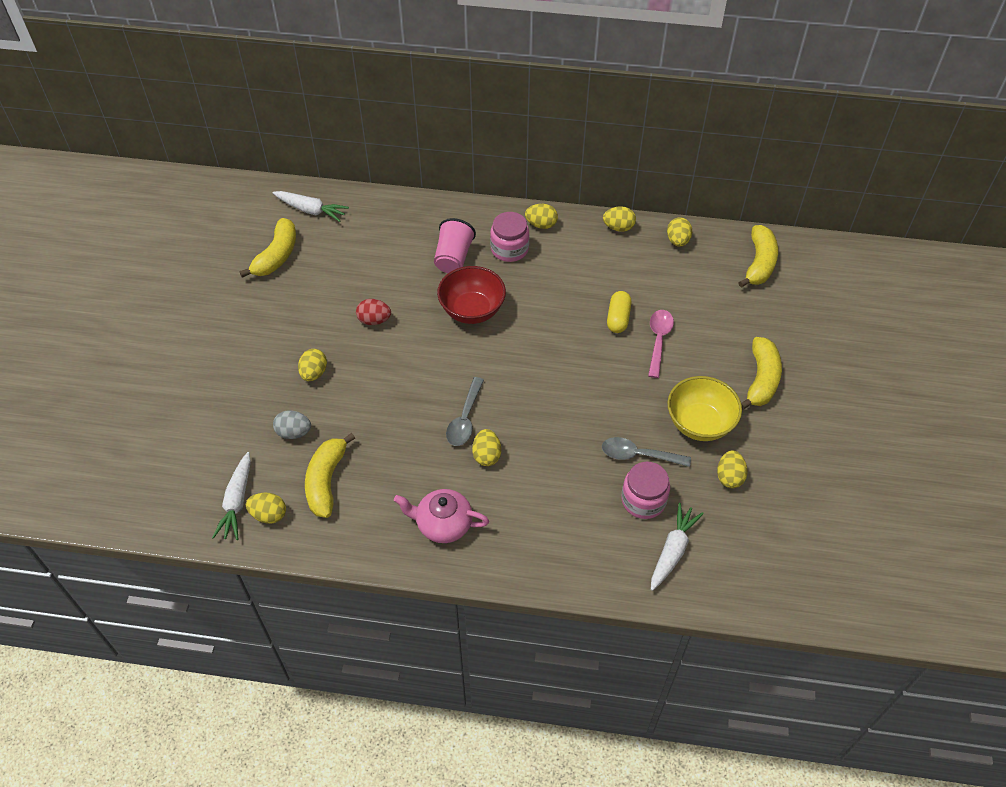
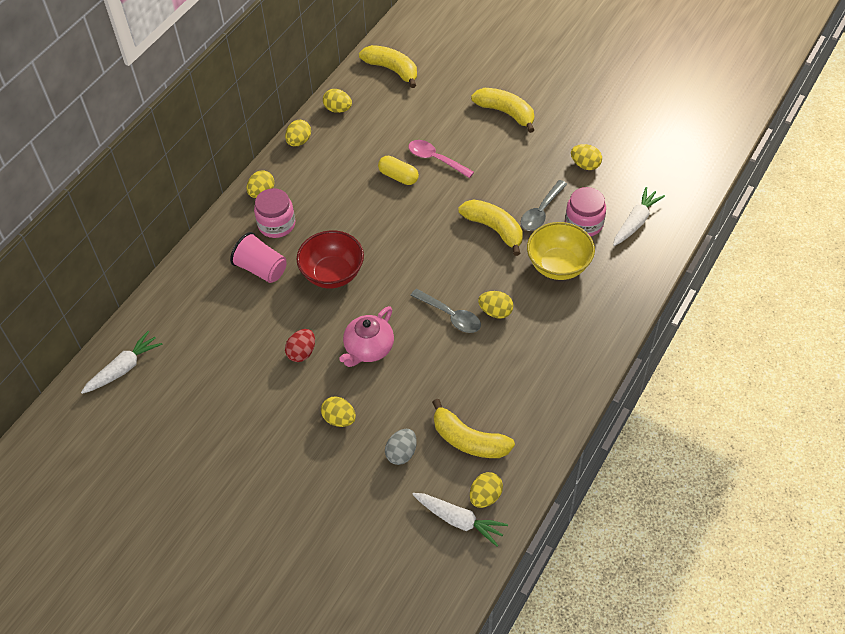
camera: 65 degrees left, 0 degrees up
(276, 256) = (168, 414): yellow banana -> yellow banana (494, 229)
(443, 524) = (551, 364): pink teapot -> pink teapot (368, 349)
(672, 551) = (635, 222): white carrot -> white carrot turned 75 degrees clockwise
(699, 423) = (529, 164): yellow bowl -> yellow bowl (558, 266)

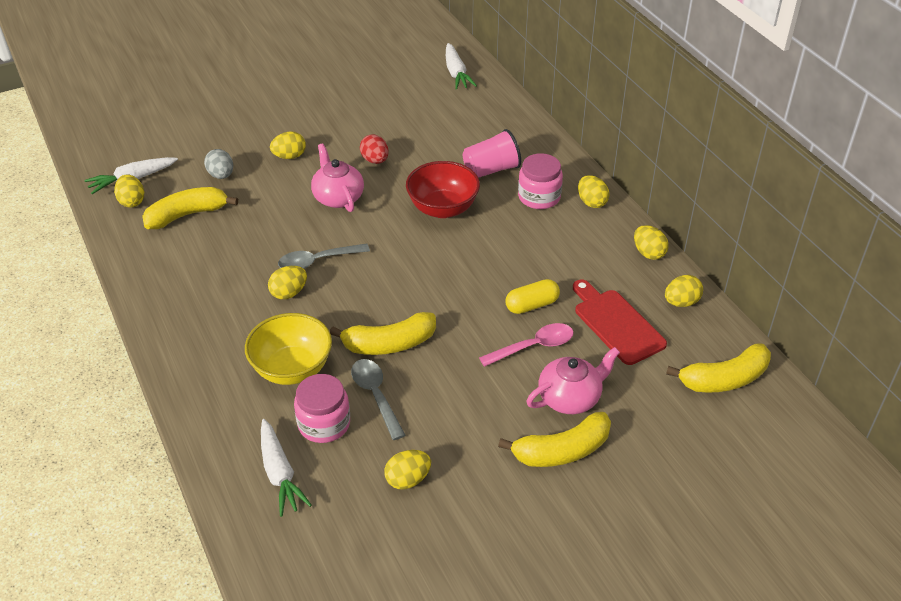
camera: 120 degrees right, 10 degrees down
(383, 130) = (616, 324): none -> red cutting board
(463, 126) = (570, 398): none -> pink teapot

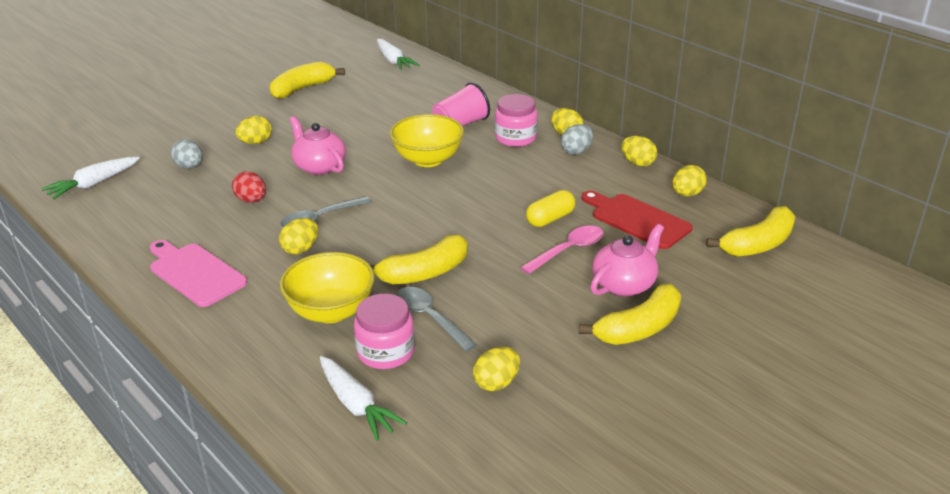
camera: 15 degrees left, 10 degrees down
(132, 201) = (99, 201): yellow egg -> none
(187, 215) = (165, 203): yellow banana -> yellow banana (302, 89)
(189, 300) = (195, 273): none -> pink cutting board
(375, 160) = (344, 133): red egg -> red egg (251, 200)
(443, 208) = (428, 159): red bowl -> yellow bowl
(593, 226) = (576, 151): none -> grey egg

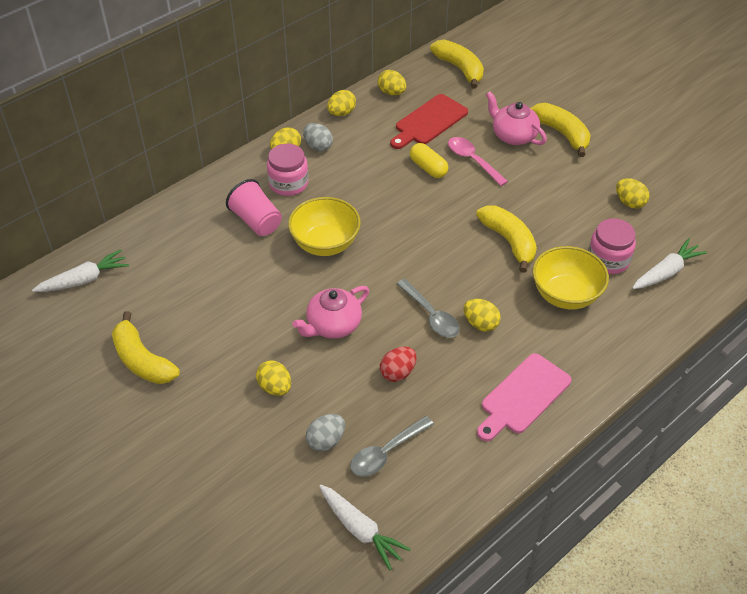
camera: 90 degrees left, 15 degrees up
(430, 318) = (566, 237): grey spoon -> grey spoon (386, 452)

